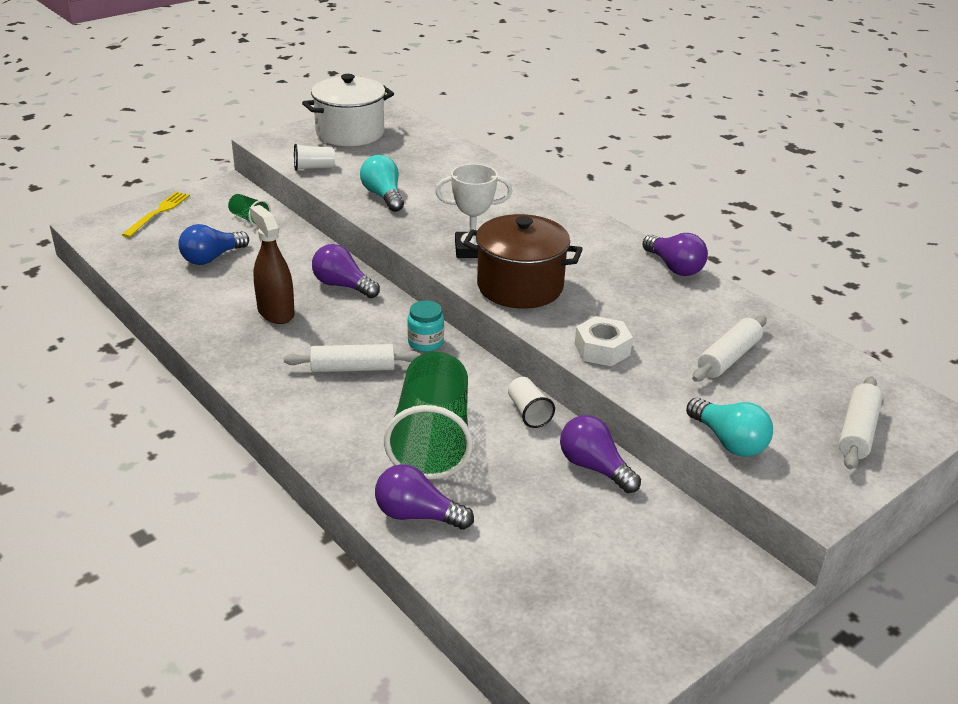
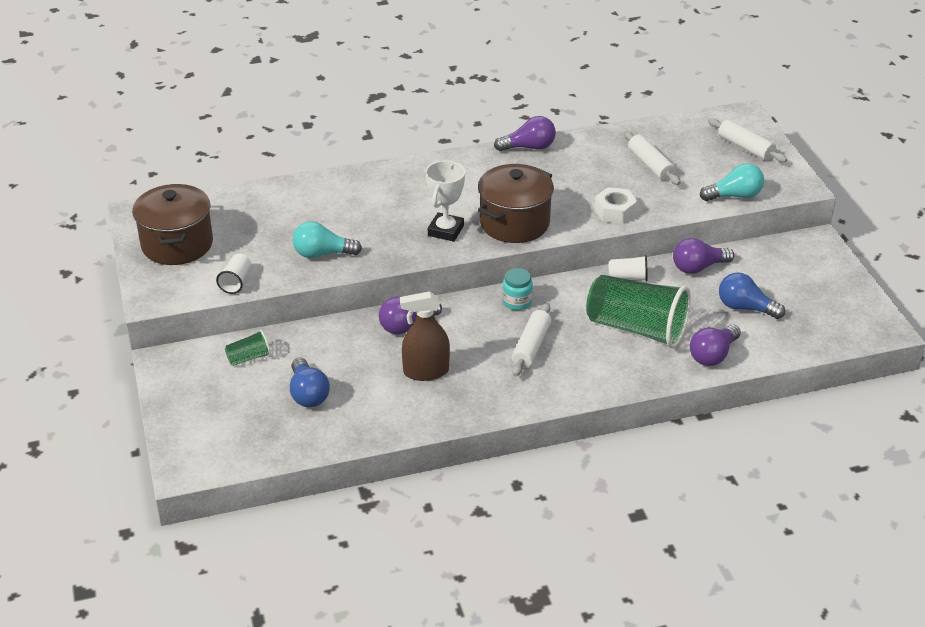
camera: 65 degrees left, 5 degrees up
(158, 213) = (191, 416): yellow fork -> none
(350, 133) = (177, 244): white pot -> brown pot
(538, 527) = (745, 308): none -> blue light bulb

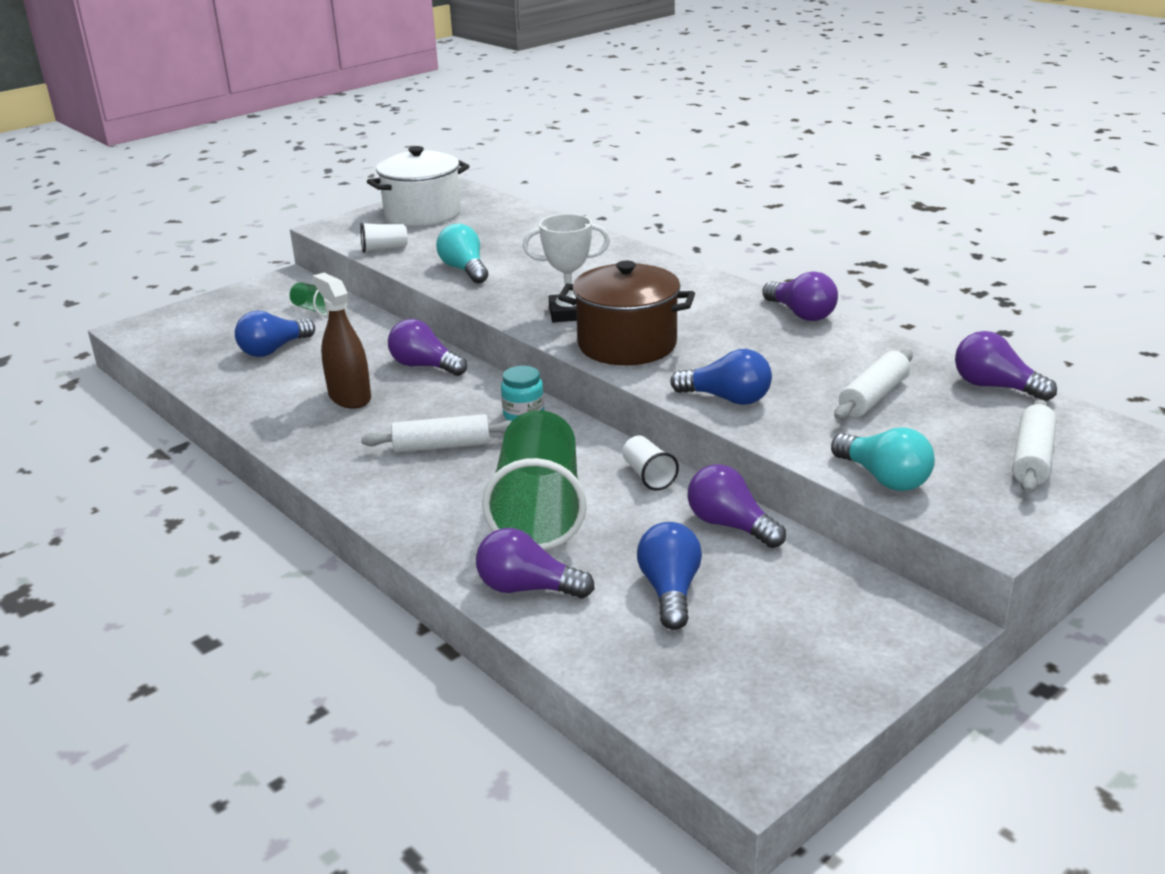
camera: 65 degrees right, 10 degrees down
(177, 244) = (423, 214): brown pot -> white pot
(615, 211) = (727, 398): white nut -> blue light bulb
(669, 125) = (995, 387): none -> purple light bulb

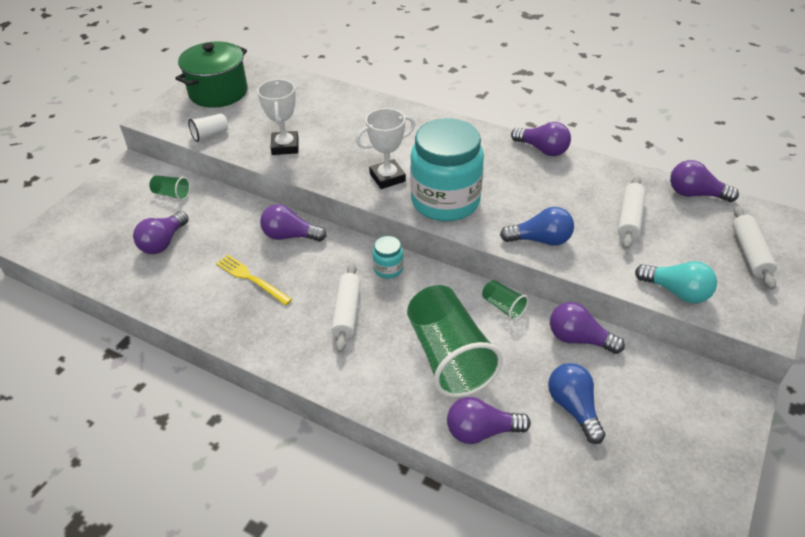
camera: 20 degrees left, 15 degrees up
(273, 350) = (163, 242): blue light bulb -> purple light bulb
(349, 397) = (251, 279): brown spray bottle -> yellow fork
(423, 214) = (218, 92): white pot -> green pot
(442, 446) = (347, 312): white rolling pin -> white rolling pin turned 60 degrees counterclockwise
(464, 270) = (285, 146): turquoise light bulb -> white trophy
(627, 345) = (445, 201): brown pot -> turquoise jar
(648, 475) = (503, 307): white cup -> green cup

